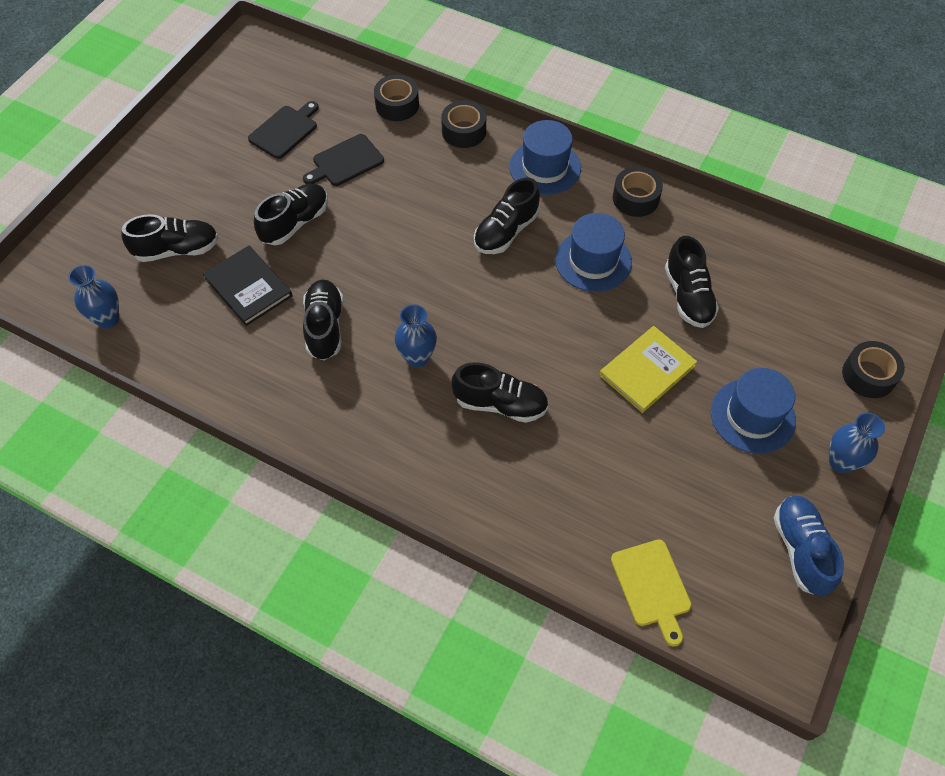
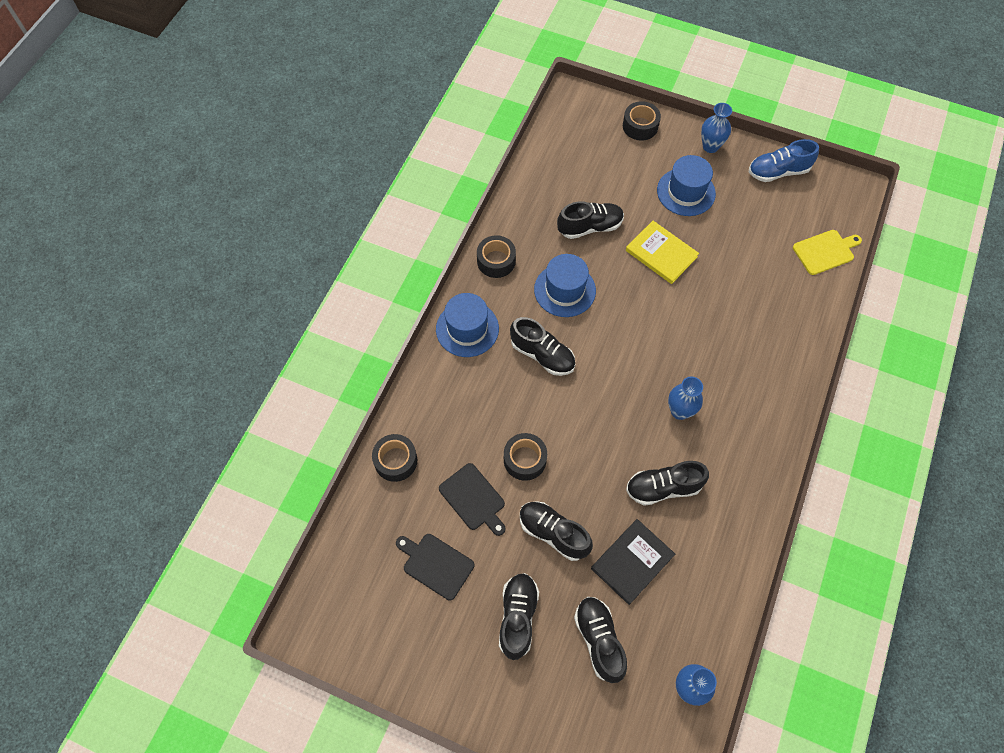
camera: 95 degrees left, 5 degrees up
(464, 131) = (427, 397): black tape -> black tape (525, 460)
(500, 404) = (709, 348): black shoe -> black shoe (518, 617)

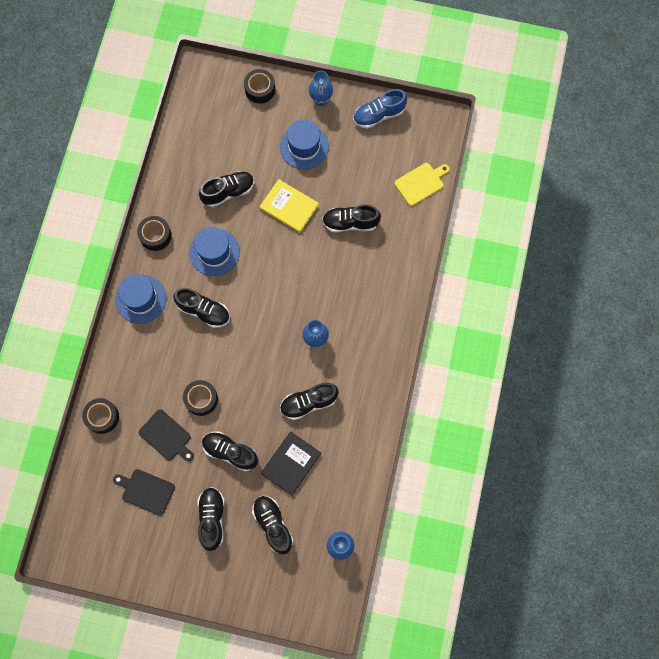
camera: 10 degrees left, 10 degrees up
(735, 282) = (350, 223): none -> black shoe

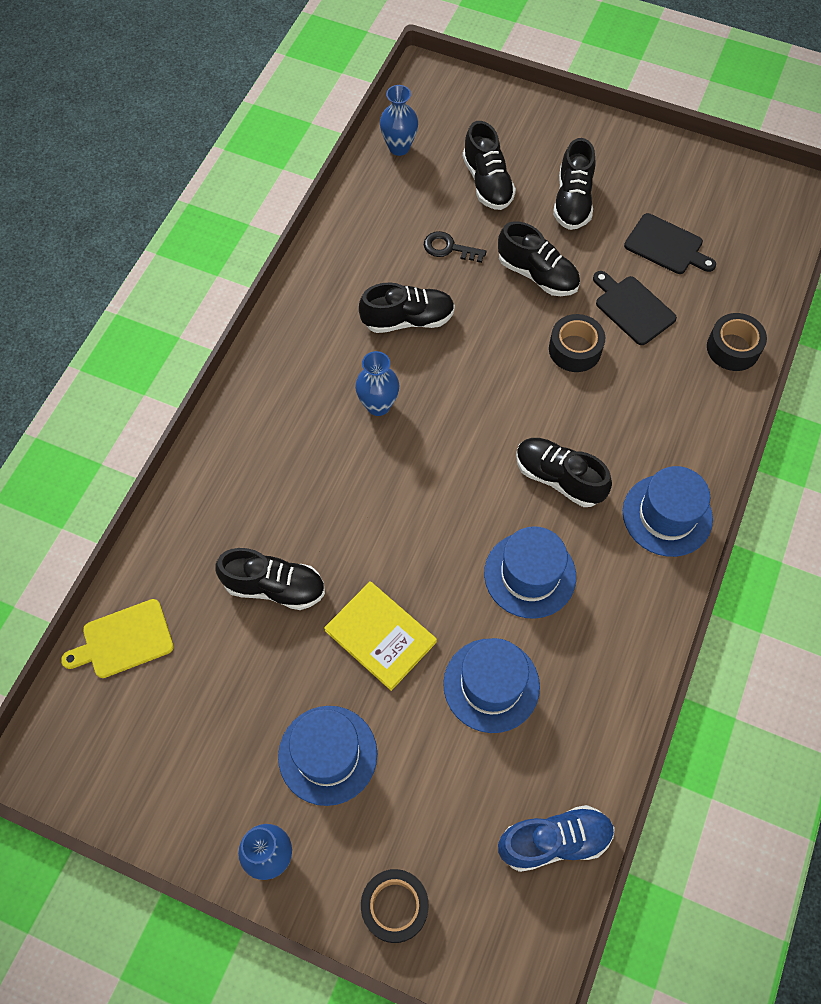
camera: 170 degrees left, 10 degrees down
(155, 235) = (636, 623): black tape -> none
(228, 192) = (491, 685): black shoe -> blue hat
(291, 463) = (449, 248): black book -> black key
(378, 115) = (161, 798): blue shoe -> blue shoe (554, 841)

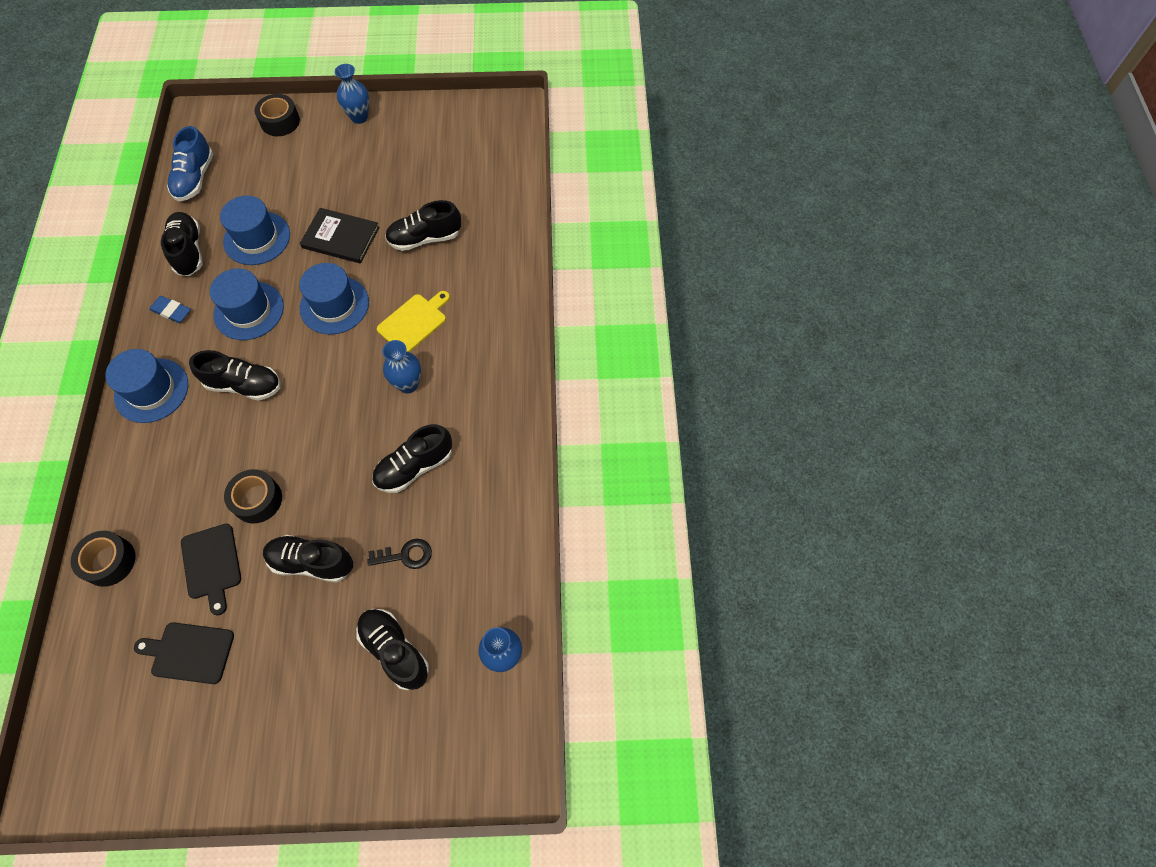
camera: 155 degrees right, 0 degrees up
(124, 640) = (505, 177): yellow cutting board -> yellow cutting board (414, 322)
(327, 755) = (348, 169): blue hat -> blue hat (334, 305)
(380, 636) = (341, 237): yellow book -> black book
(554, 841) = (195, 178): blue shoe -> blue shoe turned 45 degrees counterclockwise
(572, 201) = (299, 667): black shoe -> black shoe (188, 251)
(627, 615) = (171, 311): none -> blue eraser
(632, 308) = (211, 564): black cutting board -> black cutting board turned 45 degrees clockwise

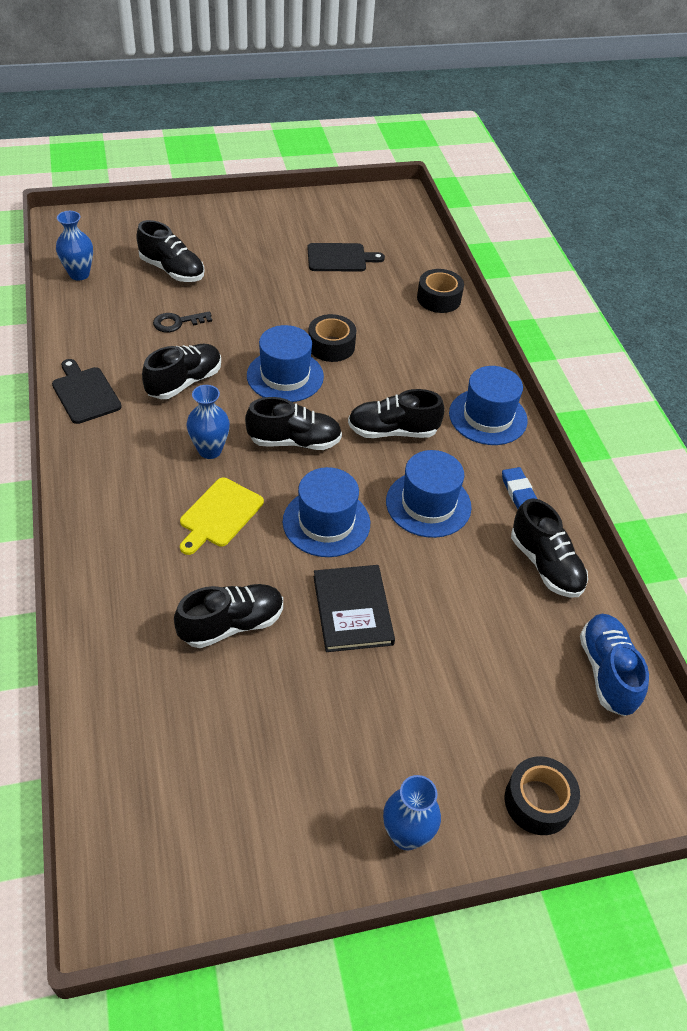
camera: 165 degrees right, 15 degrees down
(171, 311) = (519, 493): blue eraser -> blue eraser turned 60 degrees clockwise
(211, 564) = (350, 304): black cutting board -> black cutting board (85, 393)
(257, 238) = (467, 594): blue hat -> blue hat (285, 376)
(312, 562) = (262, 312): black shoe -> black shoe (294, 441)
(341, 237) = (352, 610): black book -> black book turned 75 degrees clockwise

